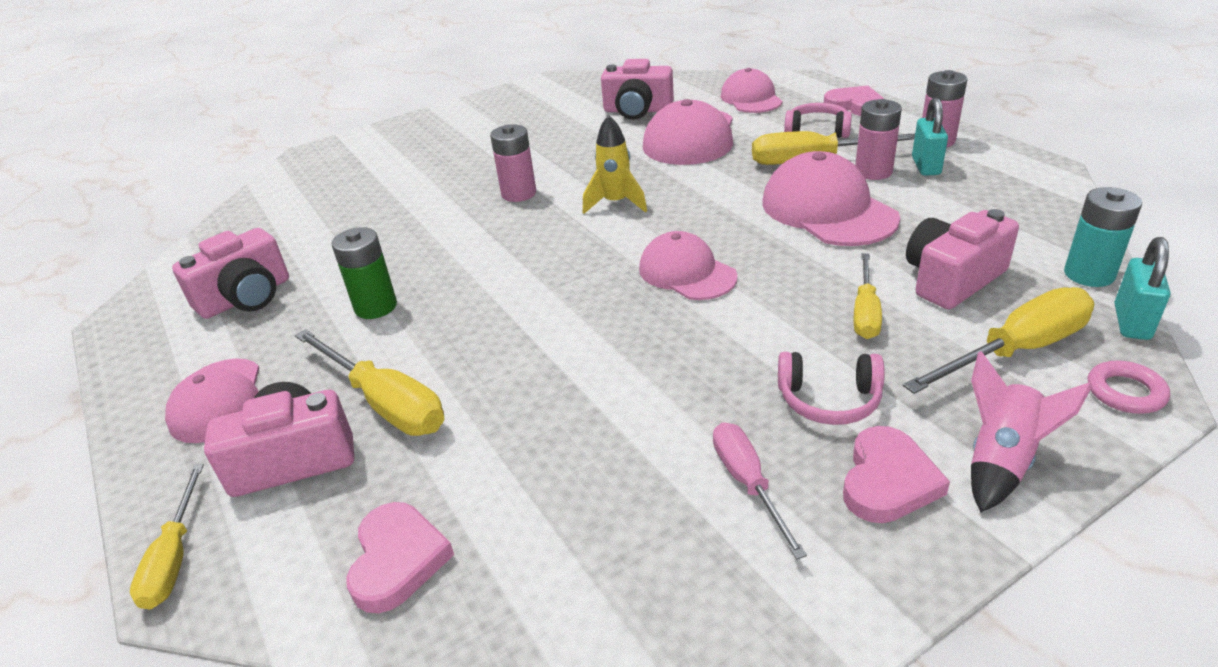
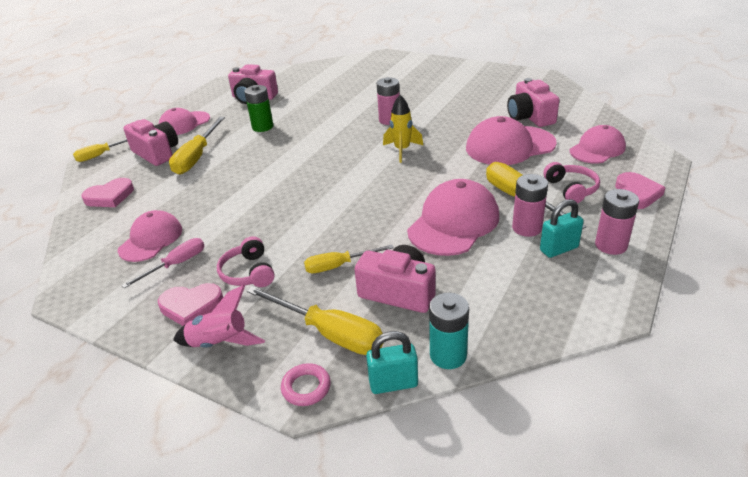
camera: 60 degrees right, 0 degrees up
(687, 273) = (343, 195): pink cap -> pink cap (151, 239)

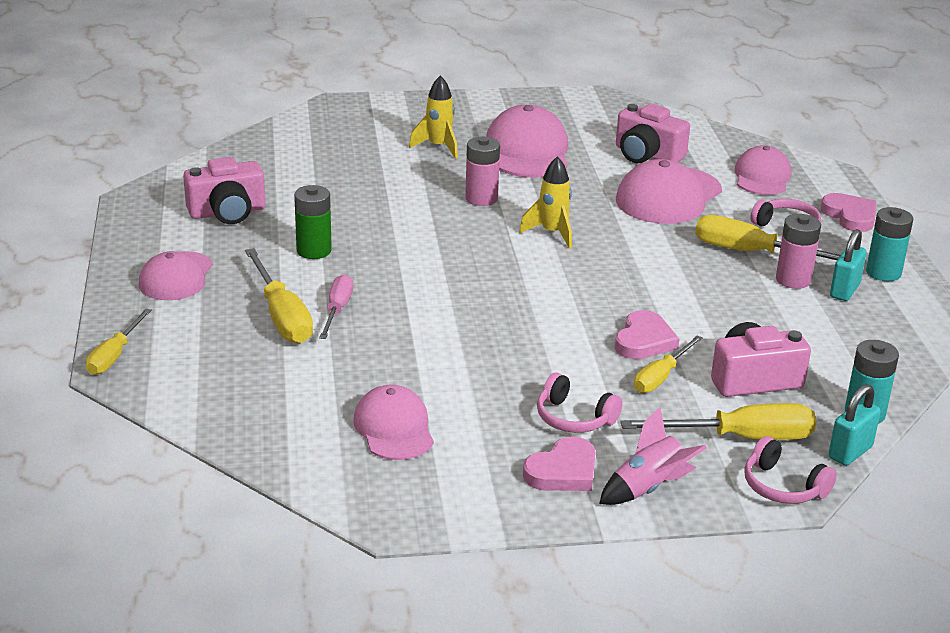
camera: 40 degrees left, 5 degrees down
(110, 196) = (238, 402): pink heart -> pink heart (644, 340)
(157, 153) = (207, 328): pink camera -> none
(176, 264) = (474, 441): pink screwdriver -> pink screwdriver (337, 310)
(306, 387) = (783, 486): pink ring -> pink headphones
(406, 87) = (439, 147): none -> yellow rocket
(453, 223) = (718, 297): pink cap -> pink cap (527, 151)
(611, 245) = (883, 273): pink battery -> turquoise battery

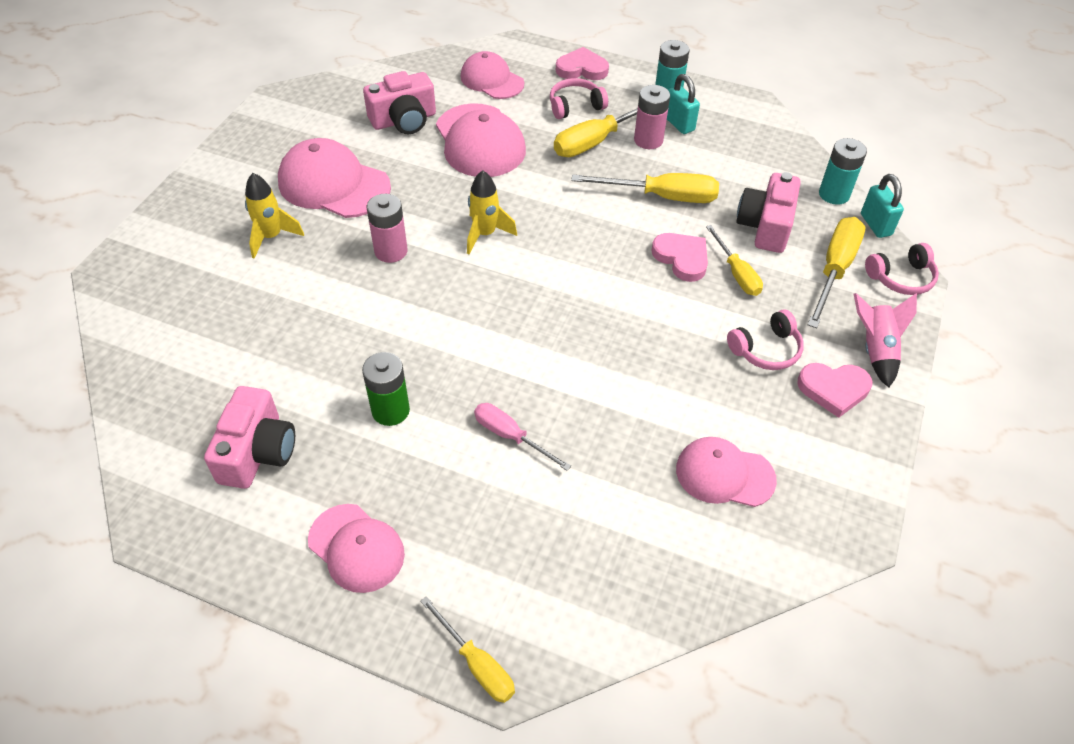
camera: 60 degrees left, 20 degrees up
(281, 316) = (493, 485): yellow screwdriver -> yellow screwdriver (661, 197)
(563, 471) = (833, 389): pink heart -> pink heart turned 105 degrees clockwise

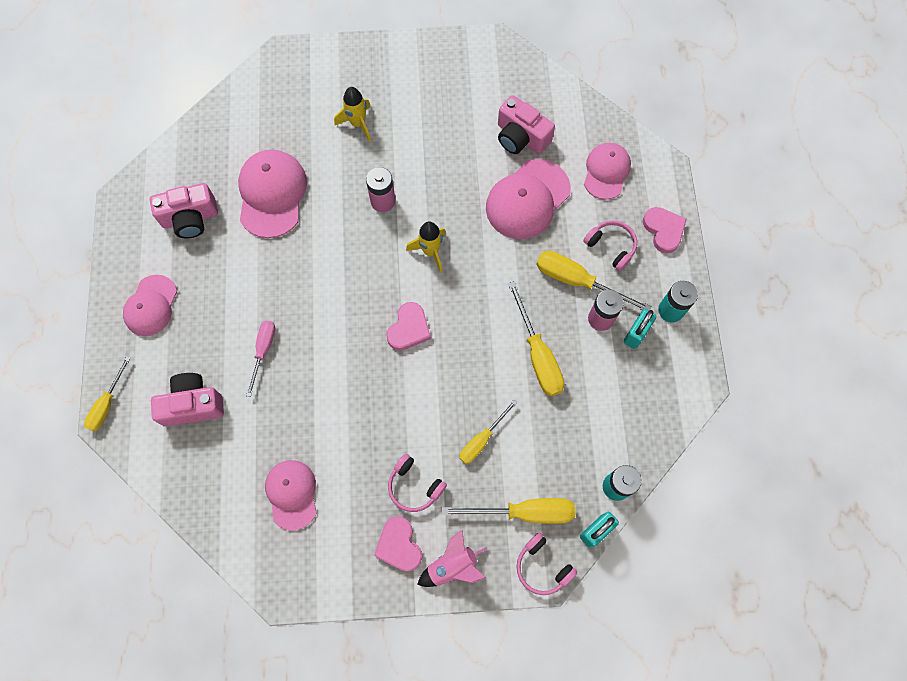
camera: 65 degrees right, 20 degrees up
(333, 184) = (427, 131): pink cap -> pink cap (272, 194)
(390, 410) = (251, 272): green battery -> none
(681, 258) = (477, 395): pink heart -> pink heart (409, 328)
(765, 226) = (546, 444): pink camera -> pink camera (193, 405)

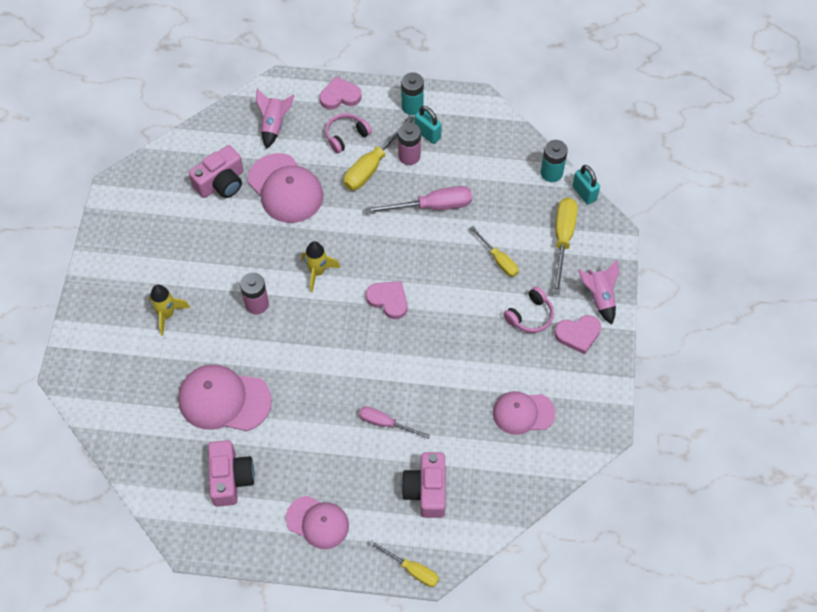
camera: 80 degrees left, 10 degrees down
(538, 355) = (432, 206): yellow screwdriver -> pink screwdriver
(542, 567) = (607, 234): pink headphones -> none
(606, 171) = (274, 125): pink cap -> pink rocket

